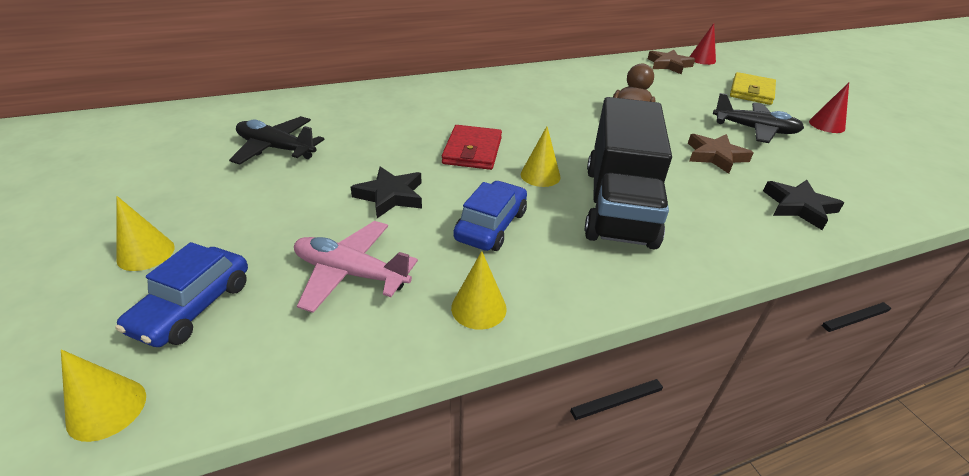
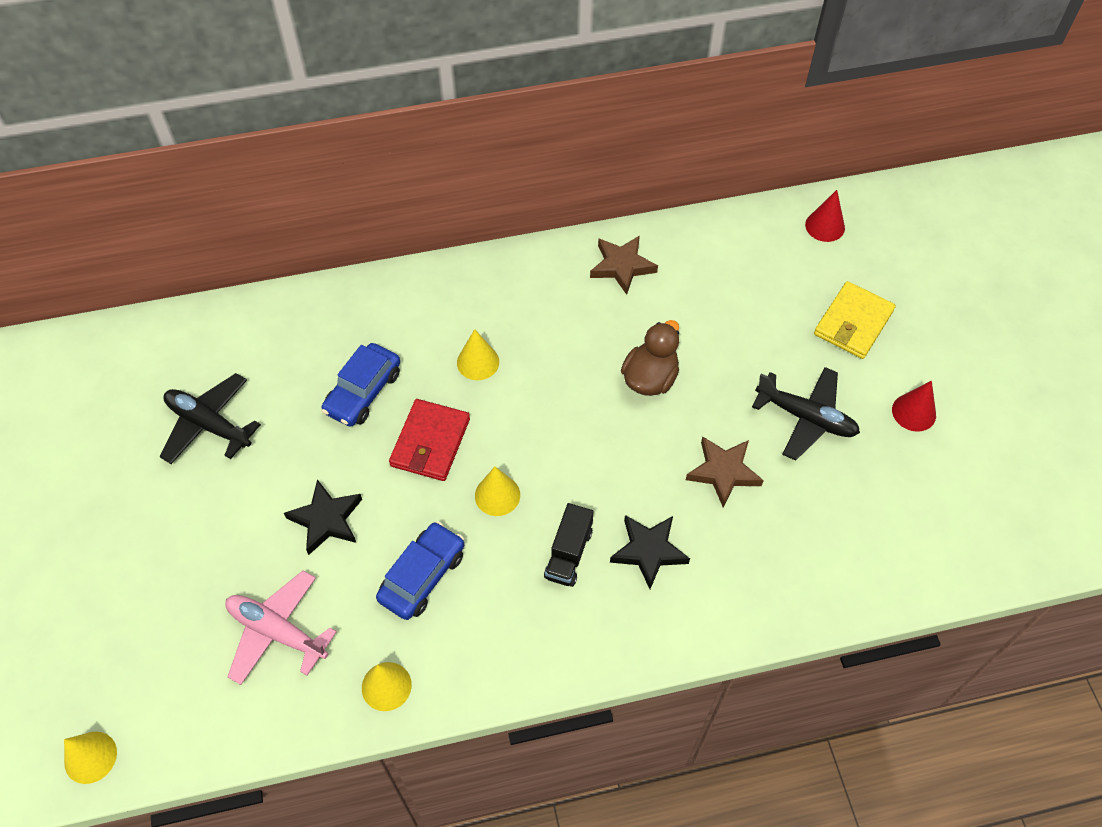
camera: 10 degrees right, 20 degrees up
(146, 253) = (94, 587): yellow cone -> yellow cone (478, 362)
(193, 307) = (142, 660): blue car -> blue car (363, 392)
(618, 205) = (568, 554): black truck -> black truck, size x0.43
(669, 65) = (764, 242): brown star -> brown star (622, 266)
(799, 207) = (774, 573): black star -> black star (649, 551)

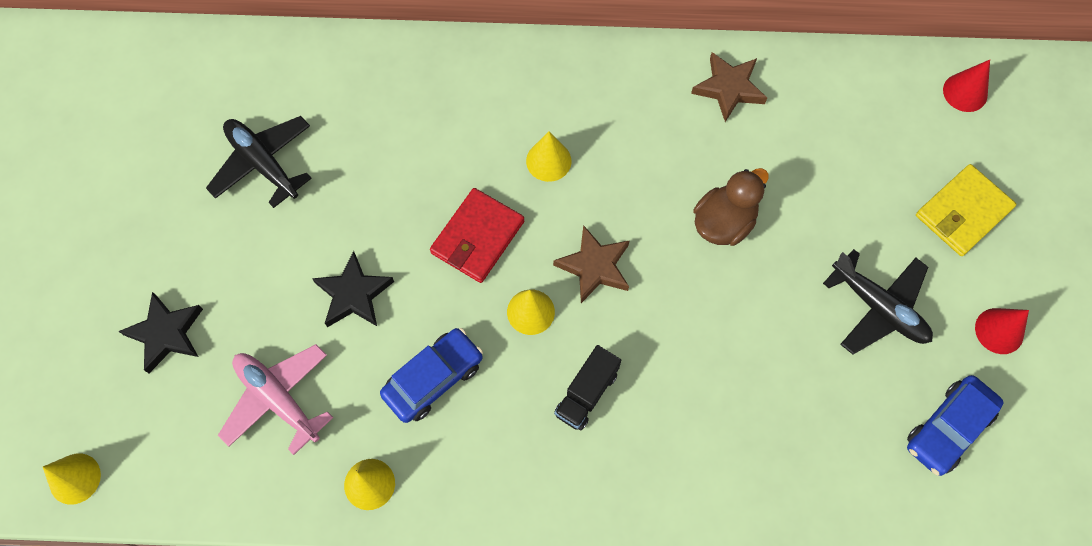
camera: 15 degrees right, 10 degrees up
(363, 392) = (424, 166): blue car -> blue car (948, 428)
(649, 551) = (669, 412): black star -> black star (166, 334)
(723, 472) = (772, 346): brown star -> brown star (594, 267)

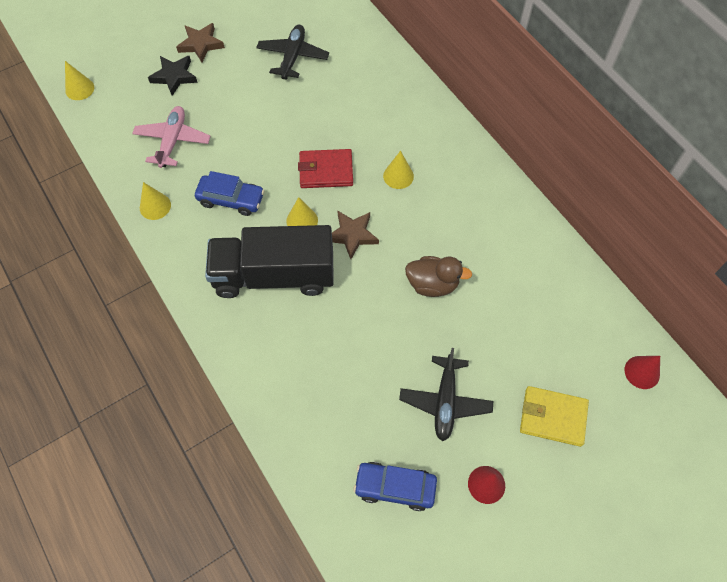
camera: 55 degrees right, 5 degrees down
(354, 294) = (251, 137): black star -> none
(586, 393) = (274, 275): black truck -> black truck, size x2.30
(729, 88) = (523, 237): brown star -> brown star (201, 44)

